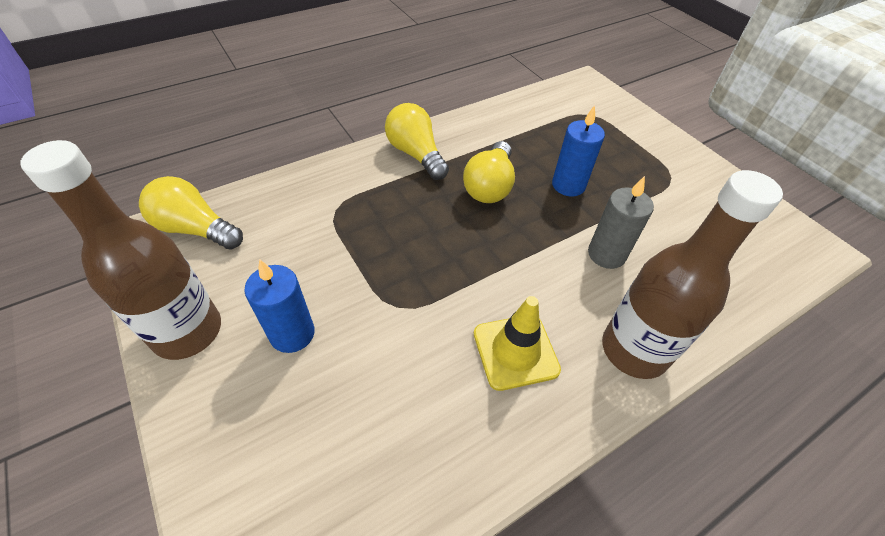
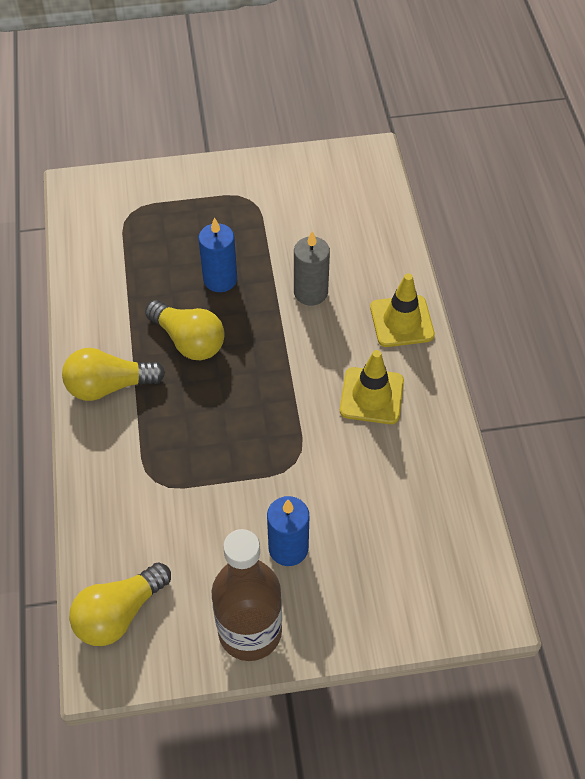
camera: 65 degrees left, 5 degrees up
(634, 350) = (402, 321): brown bottle -> yellow traffic cone

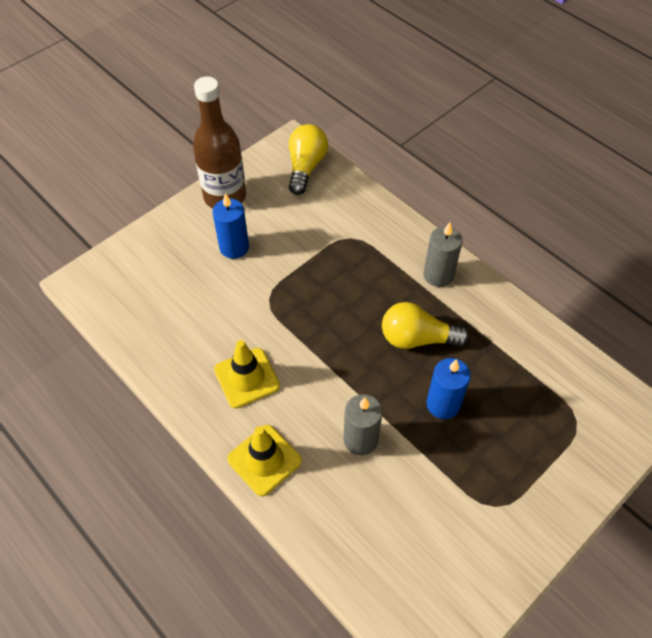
camera: 145 degrees right, 0 degrees up
(109, 386) = (438, 275): yellow light bulb -> grey candle

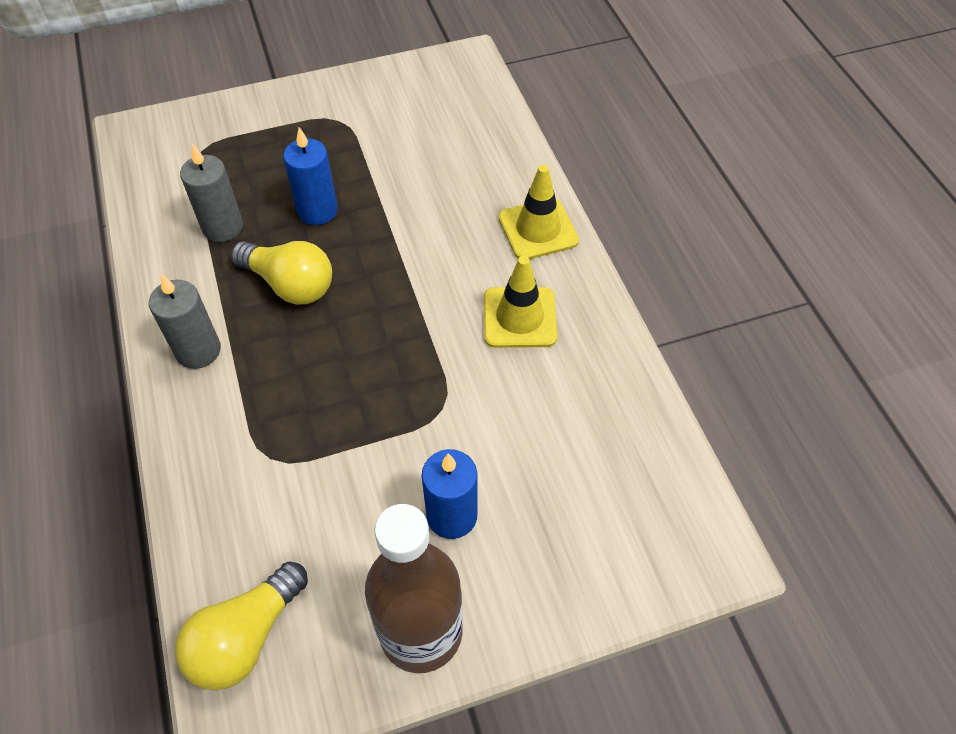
camera: 155 degrees left, 0 degrees up
(360, 439) = (426, 211): grey candle -> grey candle (222, 227)

